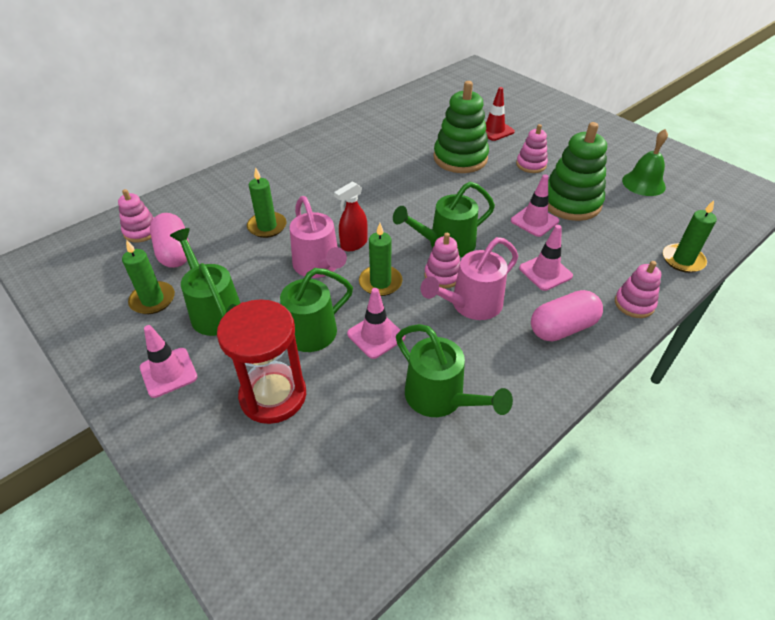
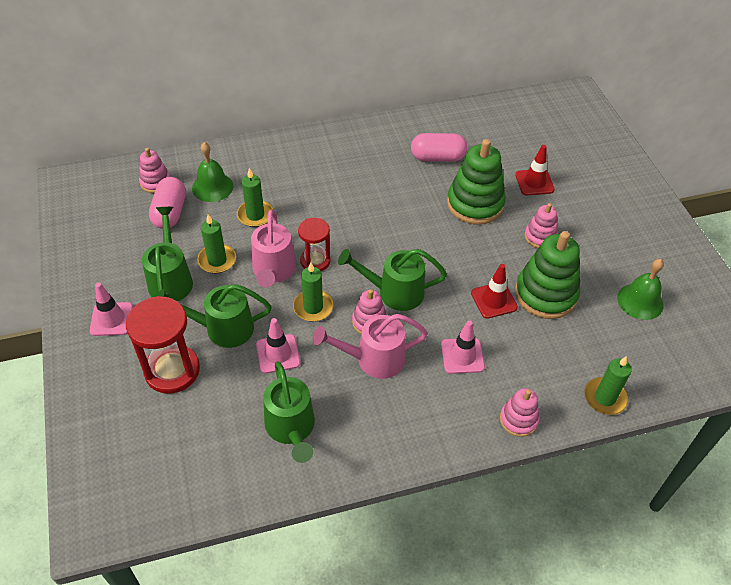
camera: 25 degrees right, 5 degrees up
(152, 300) = (132, 251): green candle -> green candle (217, 260)
(206, 217) = (212, 187): none -> green bell
(353, 244) = (315, 261): red spray bottle -> red hourglass
(534, 221) = (494, 300): pink traffic cone -> red traffic cone
(562, 328) = (435, 413): pink capsule -> pink capsule (437, 157)

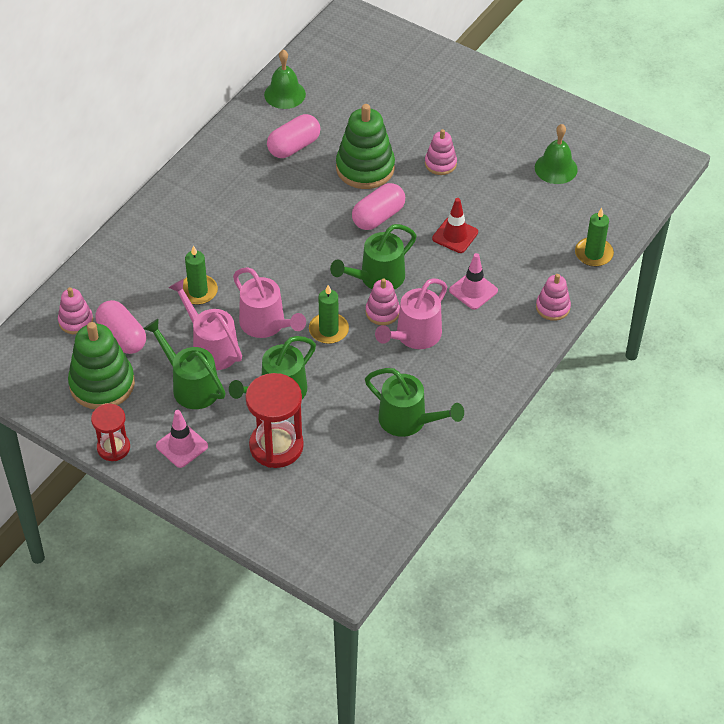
camera: 40 degrees left, 0 degrees up
(212, 187) = (132, 292): green bell -> green bell (285, 94)
(217, 260) = (211, 347): green candle -> pink watering can
(278, 354) = (341, 380): pink traffic cone -> none
(315, 261) = (290, 295): red hourglass -> red hourglass (113, 448)
(446, 246) = (378, 217): none -> pink capsule
(534, 182) = (392, 120): red traffic cone -> none
(545, 294) = (487, 206): green stacking toy -> green stacking toy (102, 384)

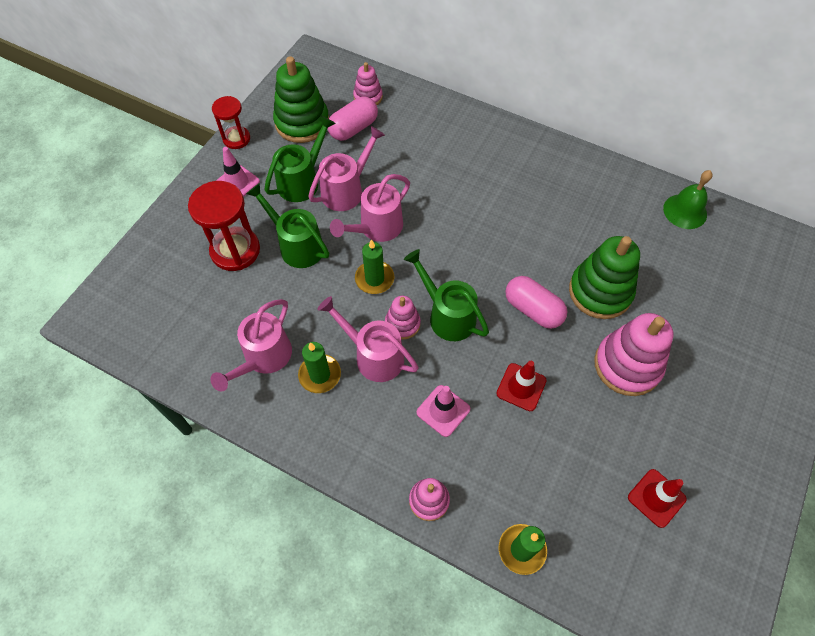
camera: 85 degrees right, 10 degrees up
(198, 291) = (410, 173): green candle -> green candle (320, 375)
(294, 146) = (613, 226): pink capsule -> none
(409, 421) = (263, 358): green watering can -> pink watering can
(440, 163) = (627, 365): pink stacking toy -> pink stacking toy, size x1.83
(556, 168) = (656, 498): green bell -> red traffic cone

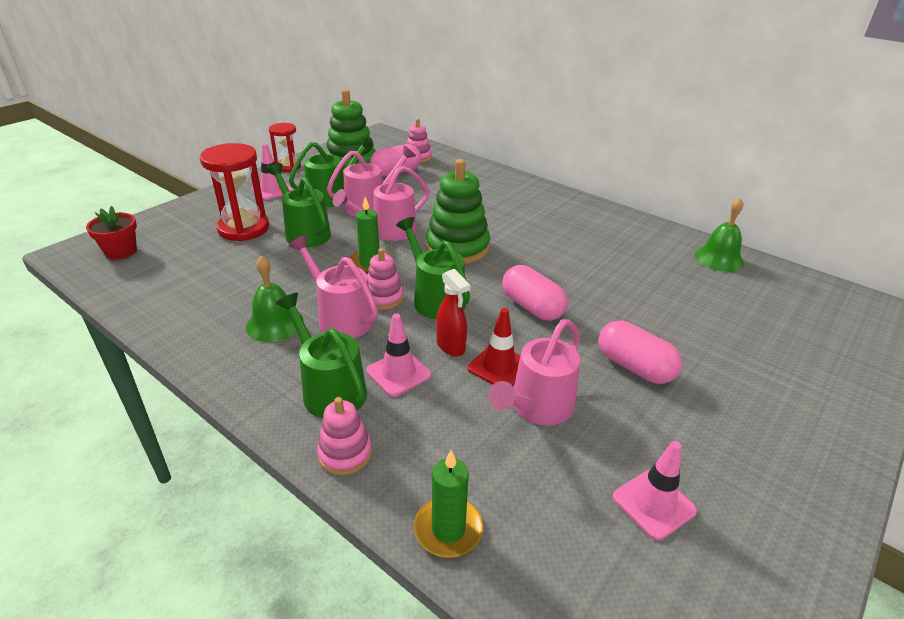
camera: 10 degrees right, 25 degrees down
(133, 307) = (121, 251): none -> red flower pot
(263, 358) = (223, 303): pink watering can -> pink watering can (537, 408)
(320, 375) = (275, 323): green candle -> green bell
(393, 439) = (329, 389): none -> green watering can
(477, 372) = (451, 346): none -> red spray bottle
(600, 292) = (612, 304): green stacking toy -> green stacking toy (457, 247)
(627, 365) = (634, 367): pink stacking toy -> pink capsule
(656, 498) = (653, 504): red traffic cone -> pink traffic cone

